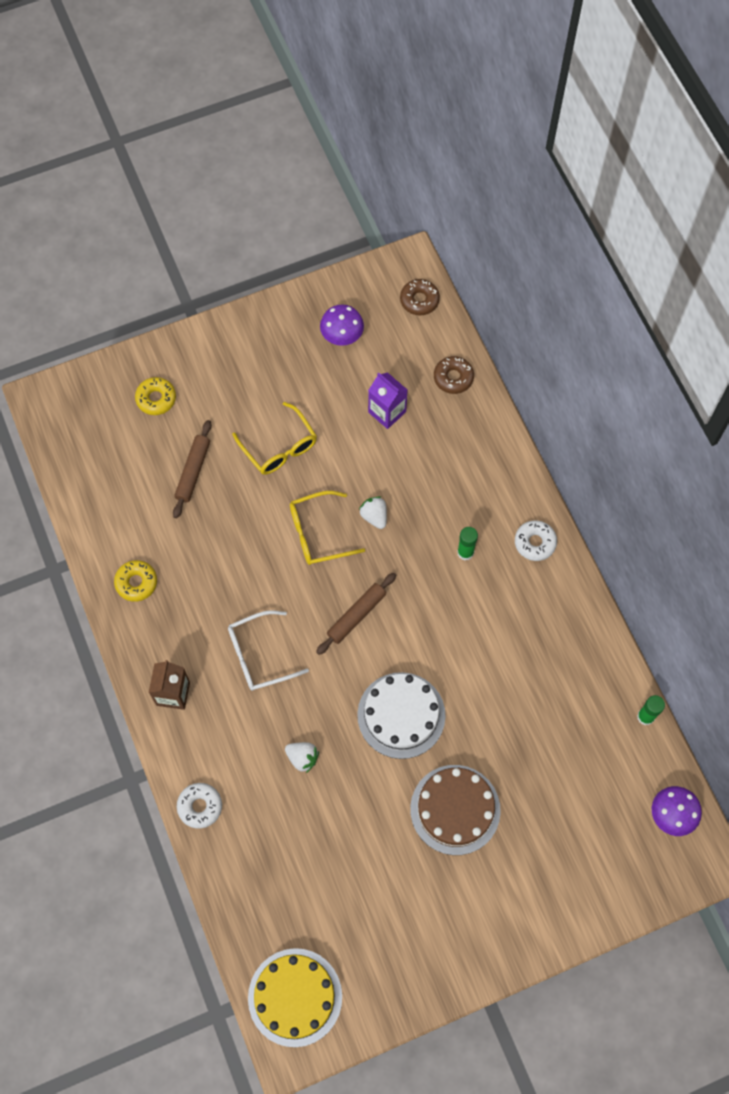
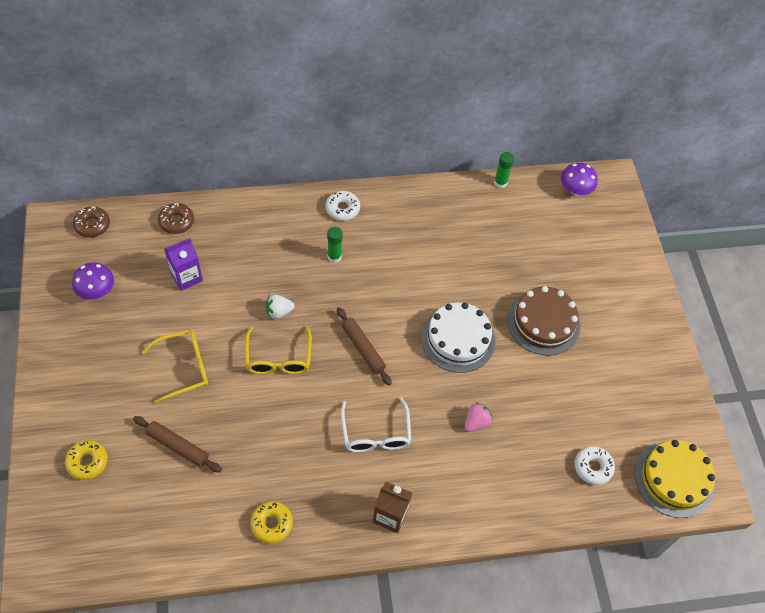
camera: 80 degrees left, 10 degrees down
(200, 806) = (500, 516): white donut -> white donut (593, 467)
(302, 758) = (476, 422): white strawberry -> pink strawberry

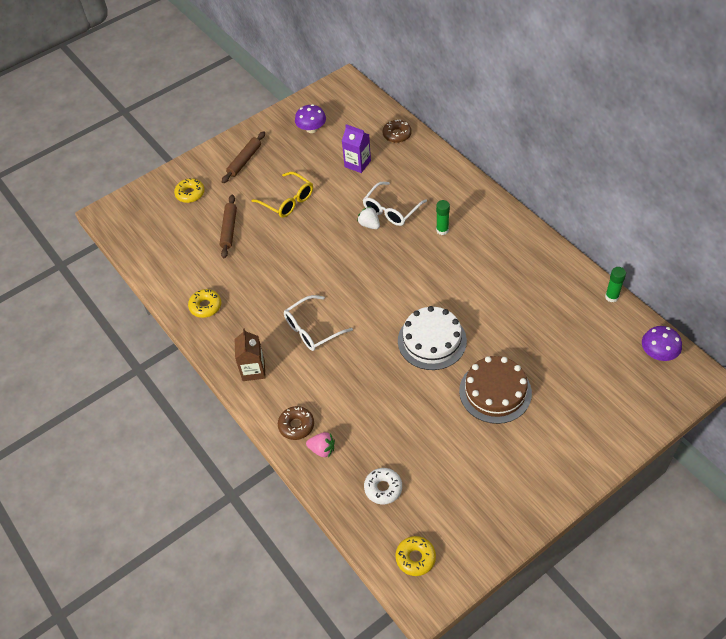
camera: 70 degrees right, 5 degrees down
(92, 225) = (358, 99): brown donut -> brown donut (296, 425)
(275, 283) = (391, 210): none -> white glasses
(278, 358) = (332, 244): yellow glasses -> none
(342, 209) = (489, 213): white donut -> none
(363, 349) = (377, 287): brown rolling pin -> brown rolling pin (244, 160)
(476, 422) = (366, 387): pink strawberry -> pink strawberry (322, 449)
(674, 479) = (415, 558): yellow cake -> yellow donut

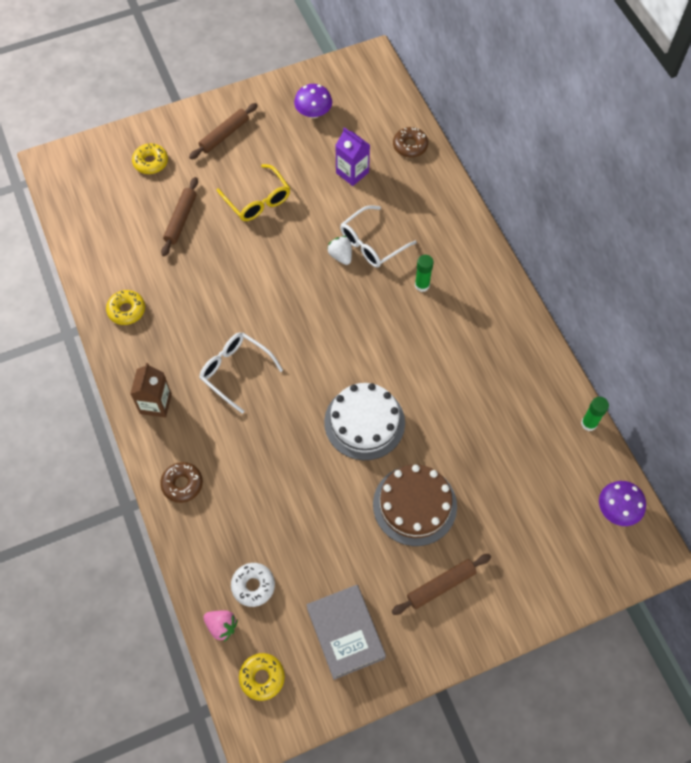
camera: 10 degrees right, 10 degrees up
(312, 329) = (235, 371): white glasses -> white glasses turned 60 degrees clockwise
(322, 449) = (201, 521): pink strawberry -> pink strawberry (221, 626)
(473, 504) = (345, 633): none -> grey book
(539, 446) = (441, 586): none -> brown rolling pin

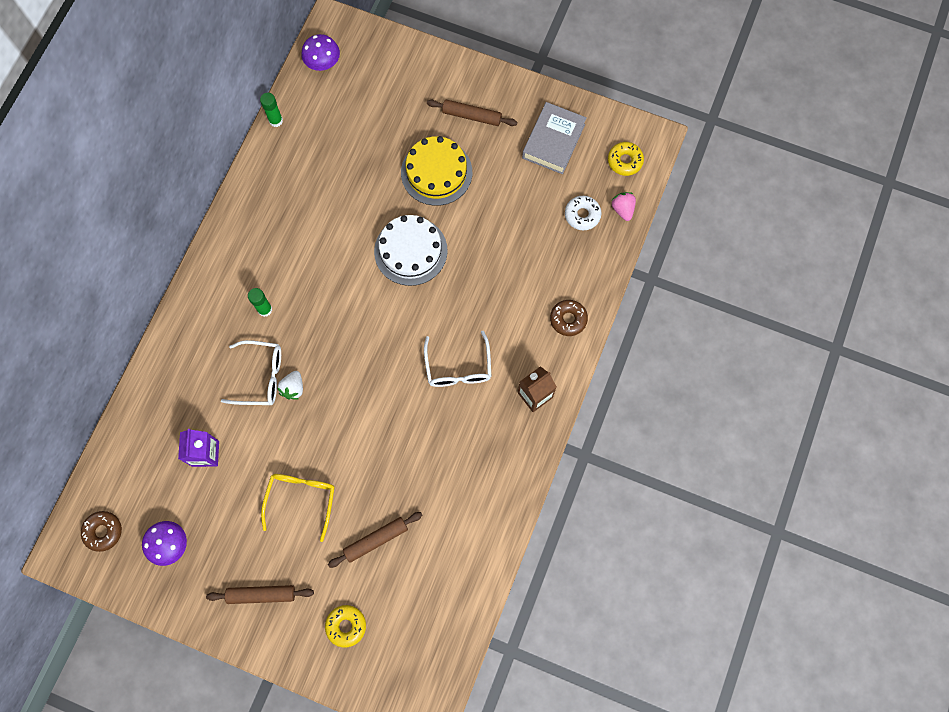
camera: 135 degrees left, 10 degrees up
(126, 310) = (490, 494): yellow donut -> none
(410, 146) = (136, 434): brown donut -> brown donut (103, 531)
(414, 505) = (436, 172): brown cake -> yellow cake

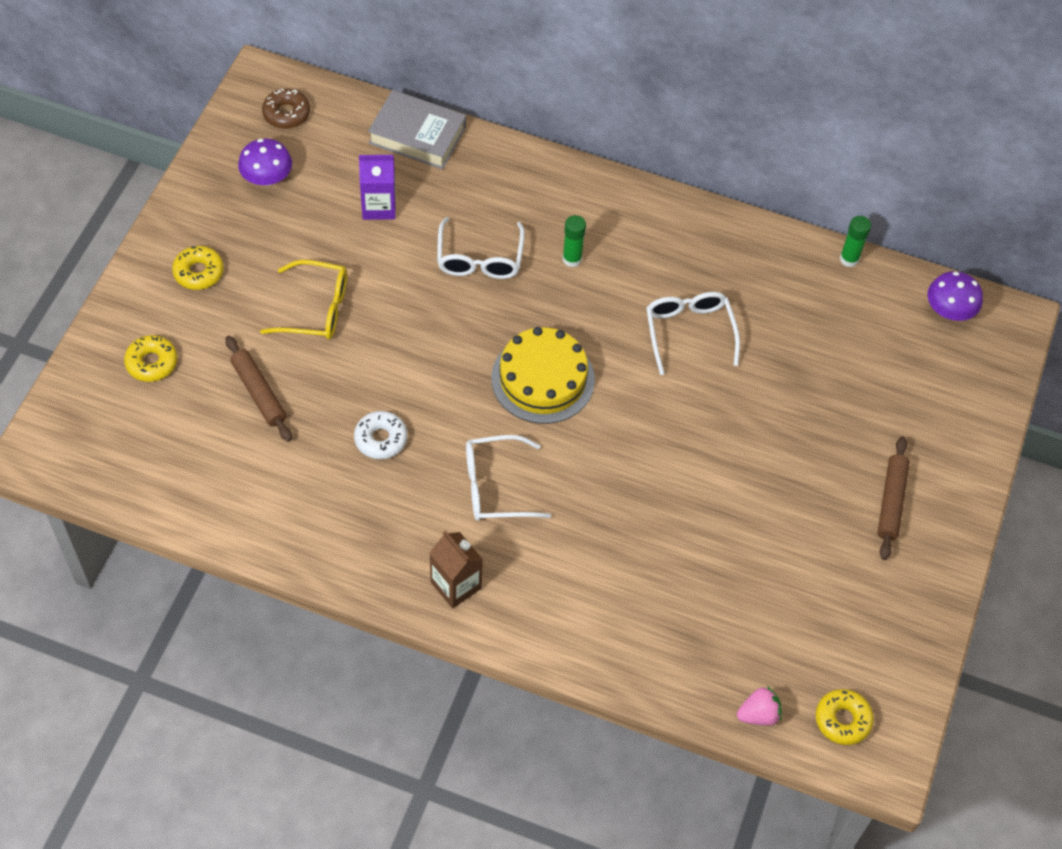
camera: 85 degrees right, 15 degrees down
(261, 594) = (199, 272): brown rolling pin -> yellow donut
(293, 388) = (464, 294): white strawberry -> none
(333, 231) = (689, 332): none -> white glasses
(410, 251) = (667, 425): white cake -> none
(436, 172) = (793, 456): yellow cake -> yellow cake (542, 379)
(553, 141) = (864, 615): grey book -> grey book (417, 135)
(568, 319) = (573, 631): brown donut -> none
(582, 215) = (743, 654): white donut -> white donut (381, 439)

